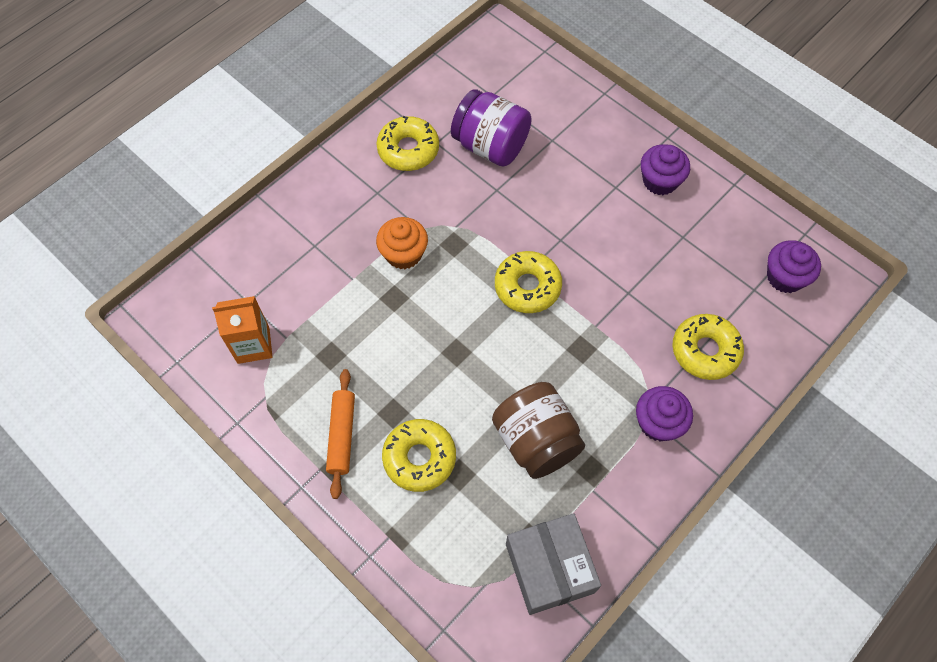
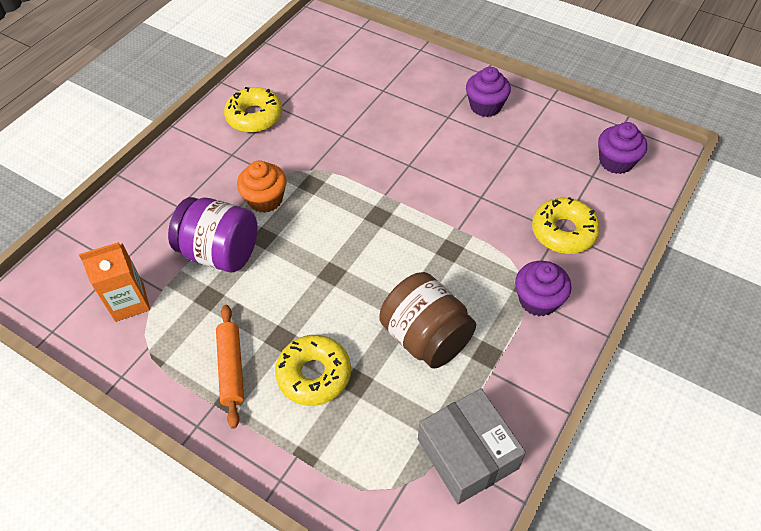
camera: 10 degrees left, 10 degrees down
(490, 146) = (329, 102): purple jar -> purple jar (220, 252)
(527, 287) = (387, 207): yellow donut -> none

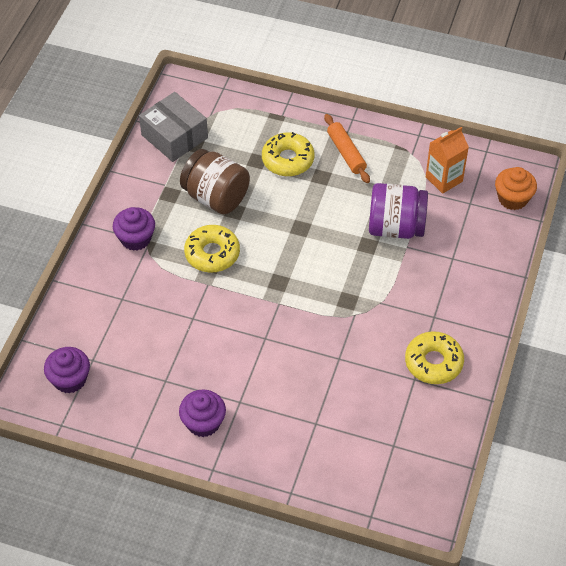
camera: 165 degrees right, 0 degrees up
(265, 199) = (381, 278): orange cupcake -> orange cupcake (513, 198)
(563, 232) = (117, 298): yellow donut -> yellow donut (212, 254)

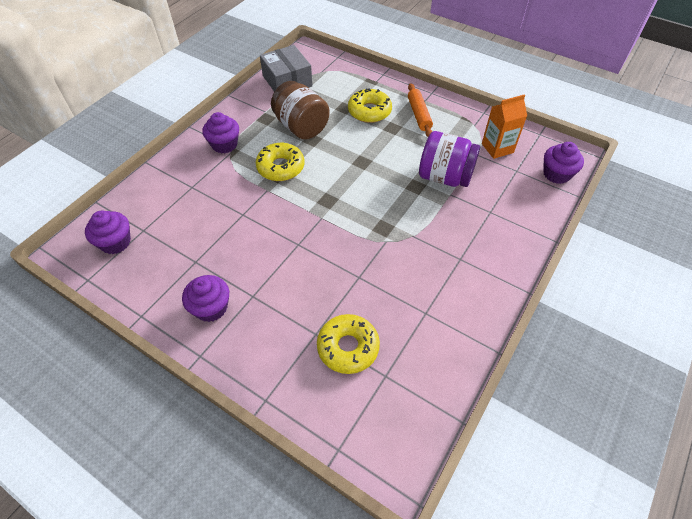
camera: 15 degrees right, 0 degrees up
(433, 362) = (448, 301): yellow donut -> yellow donut (348, 347)
(513, 198) = (556, 174): orange cupcake -> purple cupcake

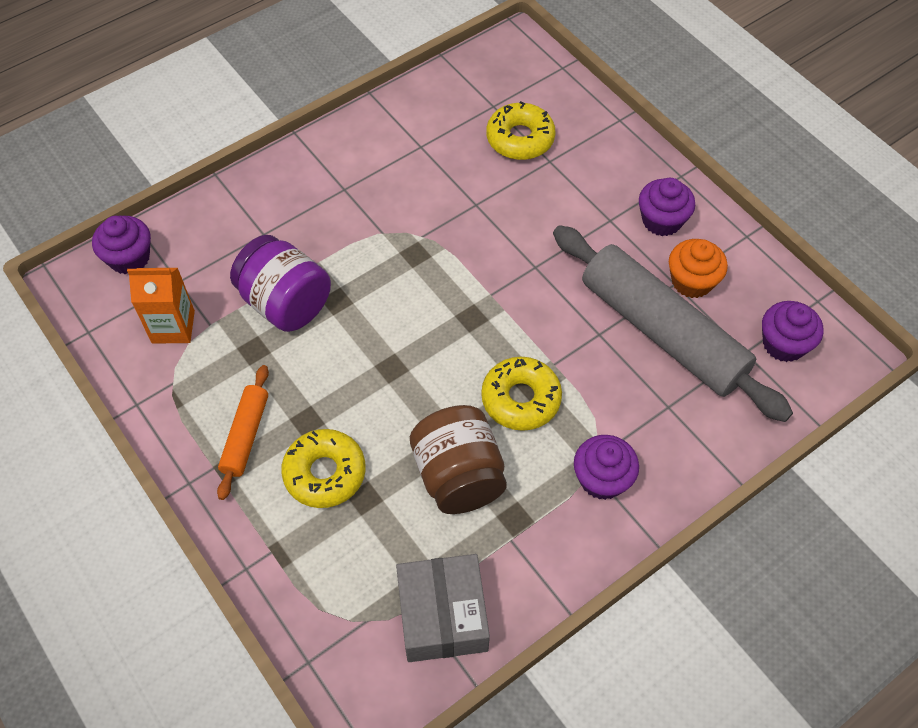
camera: 160 degrees left, 5 degrees up
(183, 266) = (692, 281): none -> orange cupcake
(200, 227) = (662, 332): none -> grey rolling pin

